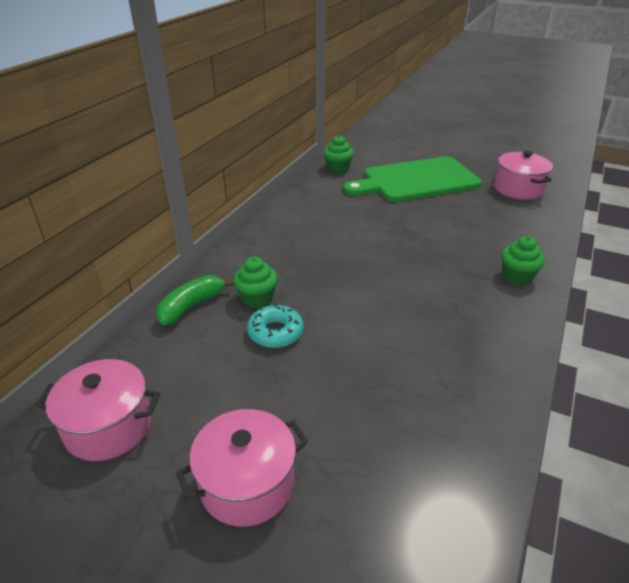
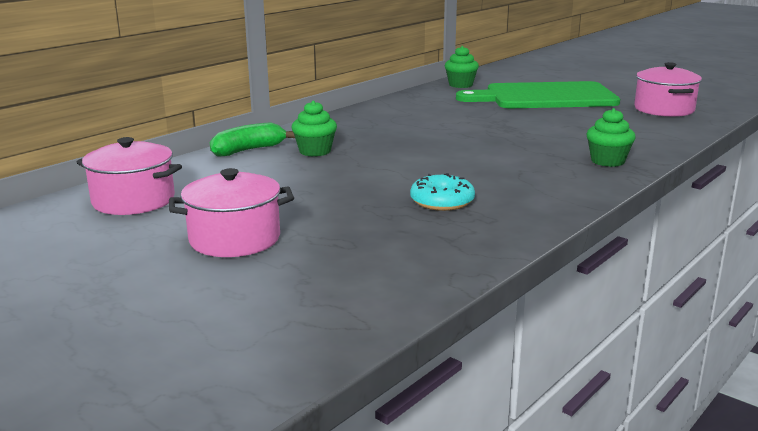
camera: 15 degrees right, 15 degrees down
(275, 332) = (319, 170): turquoise donut -> turquoise donut (442, 201)

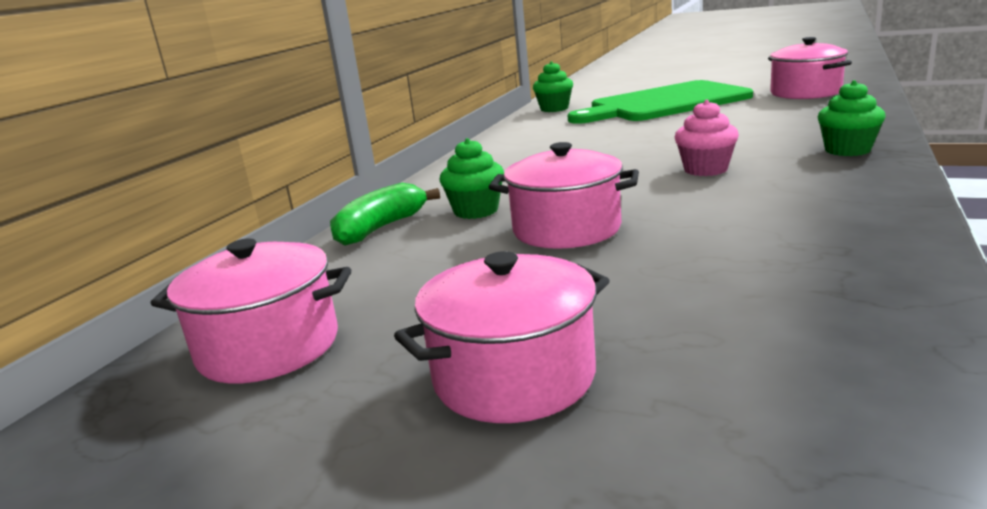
camera: 15 degrees left, 0 degrees up
(353, 174) = (566, 229): none -> pink pot
(442, 201) = (739, 239): turquoise donut -> none
(492, 154) = (705, 169): none -> pink cupcake

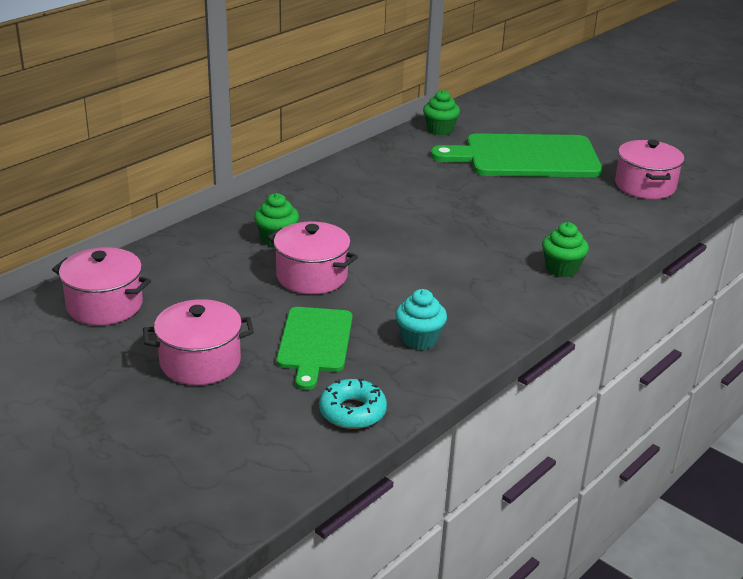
camera: 15 degrees right, 10 degrees up
(381, 228) = (211, 234): green banana -> none
(671, 293) = (315, 343): none -> green cutting board
(705, 169) = (451, 253): pink cupcake -> none
(810, 246) = (419, 339): none -> turquoise cupcake
(880, 365) = (352, 412): none -> turquoise donut

